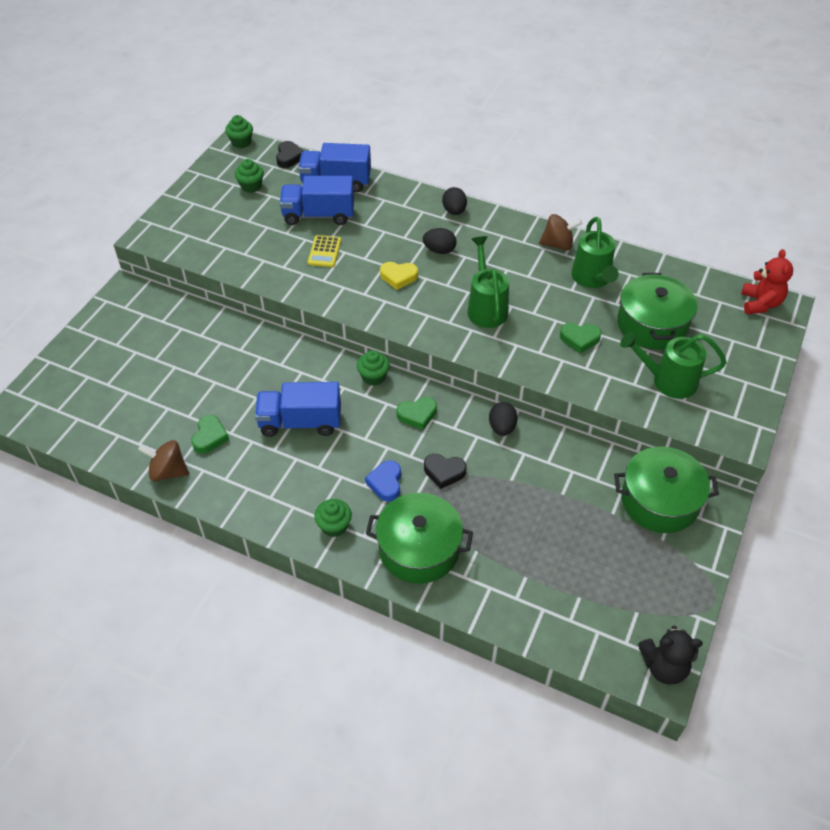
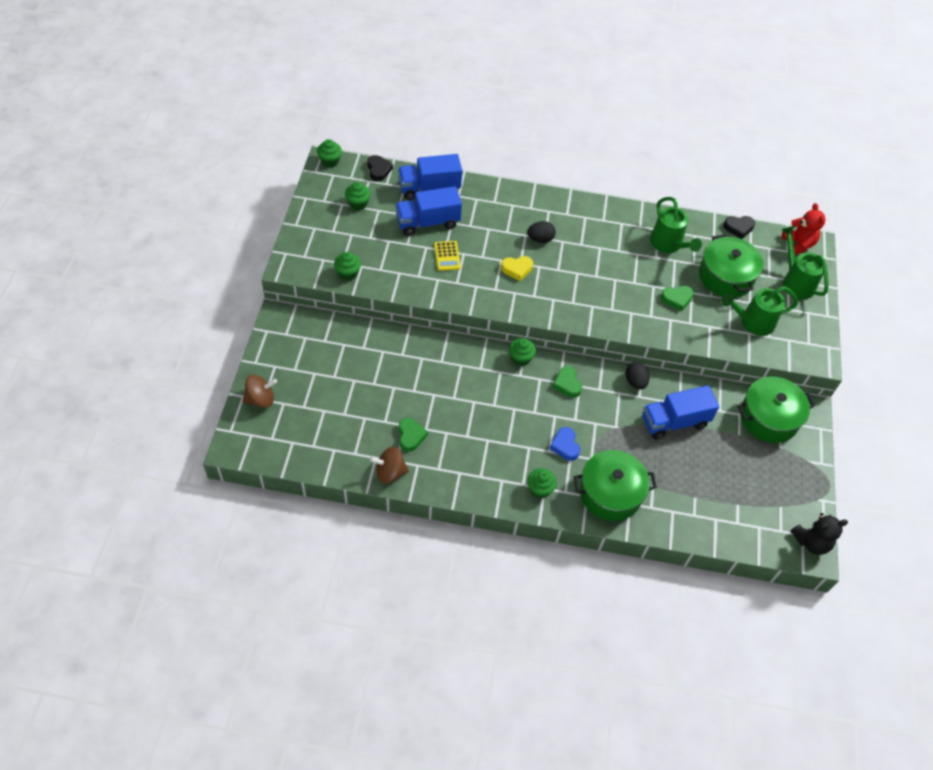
camera: 20 degrees left, 5 degrees up
(207, 252) = (348, 273): none -> green cupcake
(300, 422) = (478, 408): blue truck -> blue truck (674, 422)
(417, 415) = (567, 384): green heart -> green heart turned 105 degrees clockwise
(444, 472) = (605, 427): black heart -> black heart (738, 228)
(454, 211) = (538, 200): black egg -> none
(486, 307) = (596, 284): green watering can -> green watering can (795, 281)
(558, 244) = (631, 218): brown spinning top -> brown spinning top (261, 399)

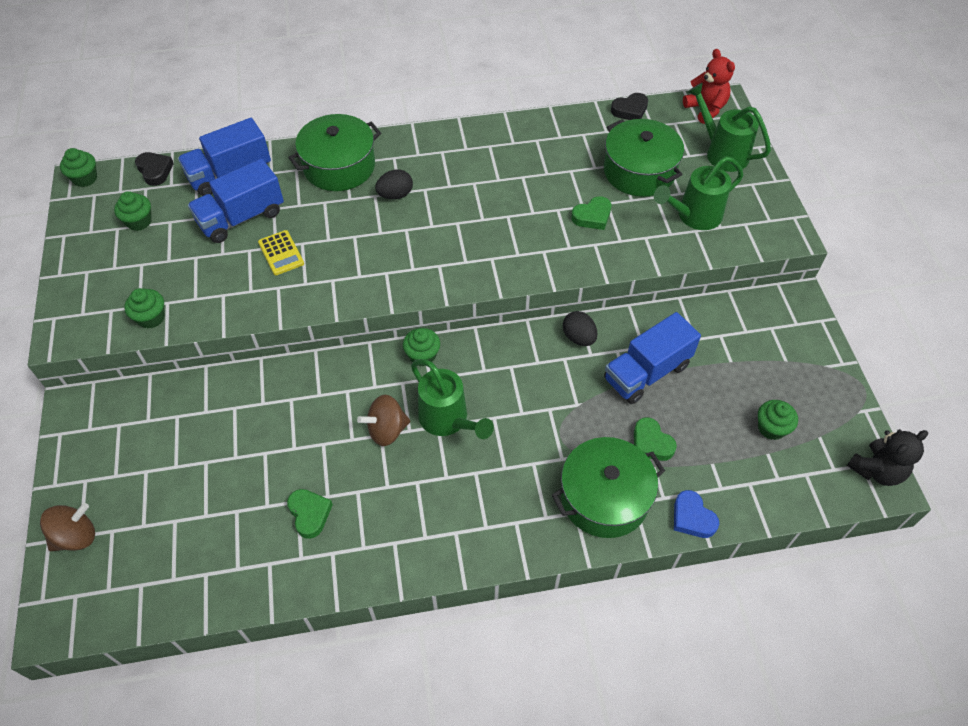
camera: 15 degrees left, 0 degrees up
(390, 472) = (296, 578): brown spinning top -> brown spinning top (387, 430)
(517, 269) = (378, 241): yellow heart -> none
(540, 489) = (511, 526): green cupcake -> green cupcake (771, 428)
(565, 446) = (522, 453): blue heart -> blue heart (692, 517)
(567, 384) = (494, 369): green heart -> green heart (651, 443)
(668, 245) = (556, 154): green watering can -> green watering can (448, 420)
(769, 418) = (756, 328): green pot -> green pot (339, 166)

